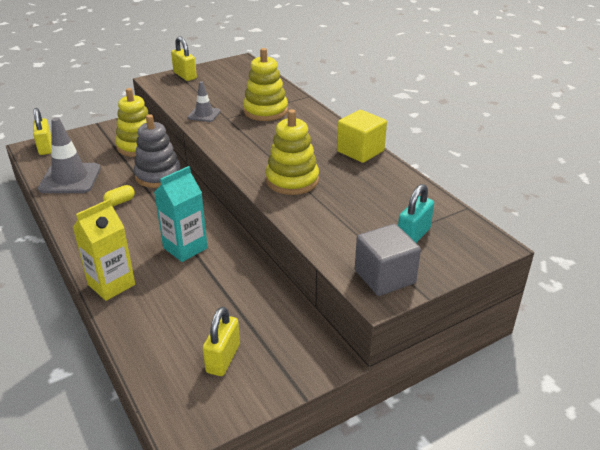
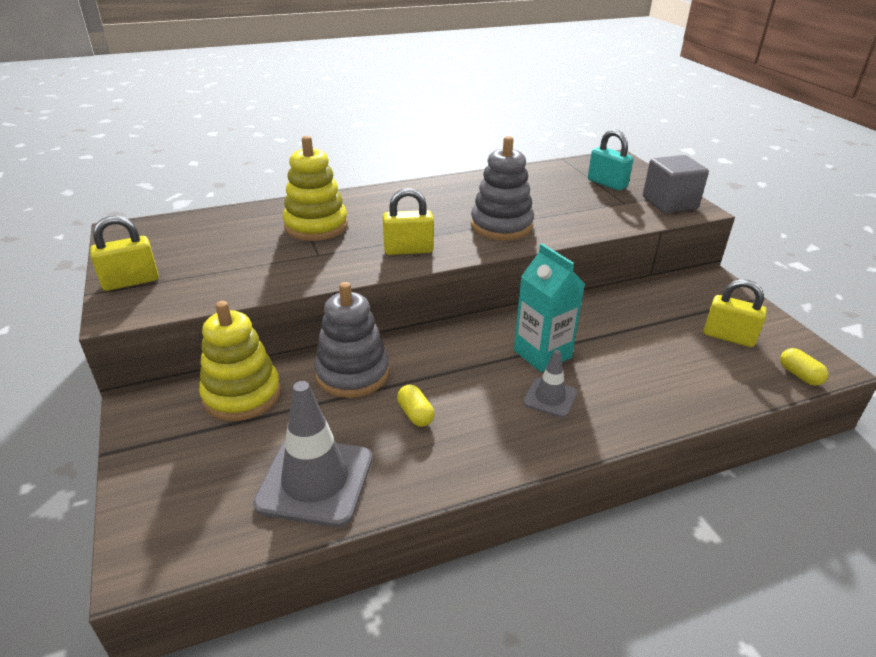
camera: 80 degrees left, 0 degrees up
(45, 147) = (160, 532): yellow padlock -> yellow padlock (408, 250)
(111, 284) = (618, 419): yellow carton -> none
(166, 402) = (799, 375): none -> yellow capsule
(204, 114) = (295, 271): grey traffic cone -> grey traffic cone (550, 398)
(292, 180) = (501, 225): yellow stacking toy -> grey stacking toy
(360, 151) = (448, 185): yellow cube -> none

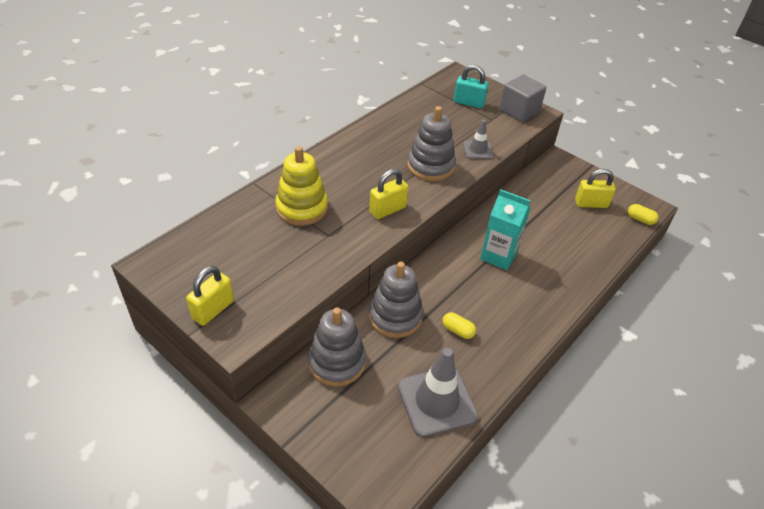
camera: 30 degrees left, 10 degrees up
(242, 395) = (337, 362): yellow stacking toy -> grey stacking toy
(550, 398) = (524, 287): grey traffic cone -> grey traffic cone (478, 150)

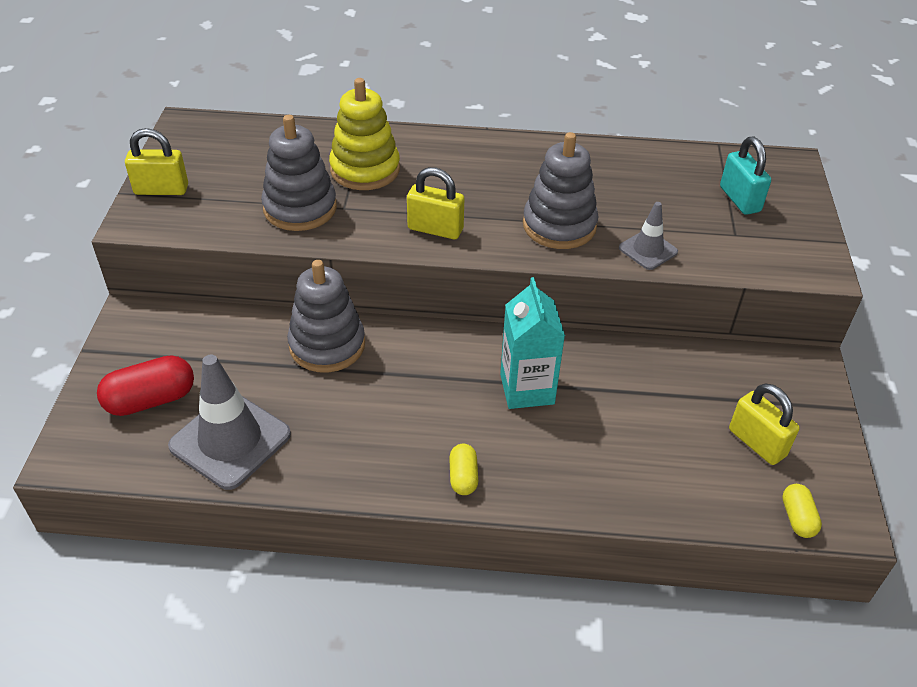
camera: 55 degrees right, 0 degrees up
(337, 362) = (219, 333): grey stacking toy -> grey stacking toy (300, 208)
(368, 427) = (151, 400): none -> red capsule
(457, 330) = (356, 409): yellow capsule -> yellow capsule (463, 477)
(519, 111) = (794, 251): grey cube -> none

